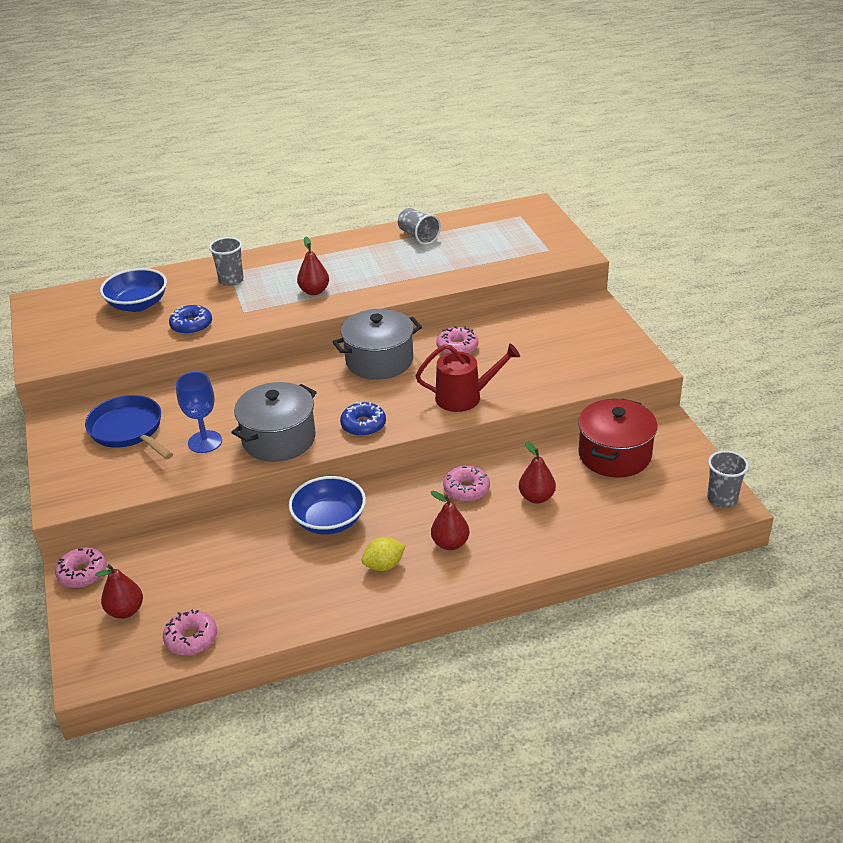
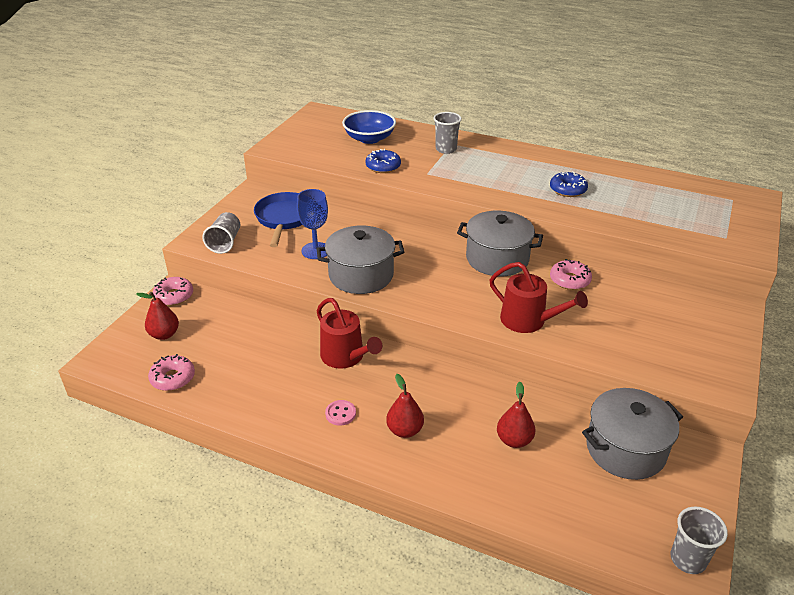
camera: 40 degrees right, 0 degrees up
(314, 291) = (492, 182): red pear -> none
(329, 521) = (345, 356): blue bowl -> red watering can
(363, 425) = (428, 298): blue donut -> blue donut (568, 190)
(384, 565) = (340, 413): yellow lemon -> pink button
(418, 236) = (621, 178): grey cup -> grey cup (225, 242)
(466, 489) = (467, 397): pink donut -> none
(614, 455) = (625, 449): red pot -> grey pot

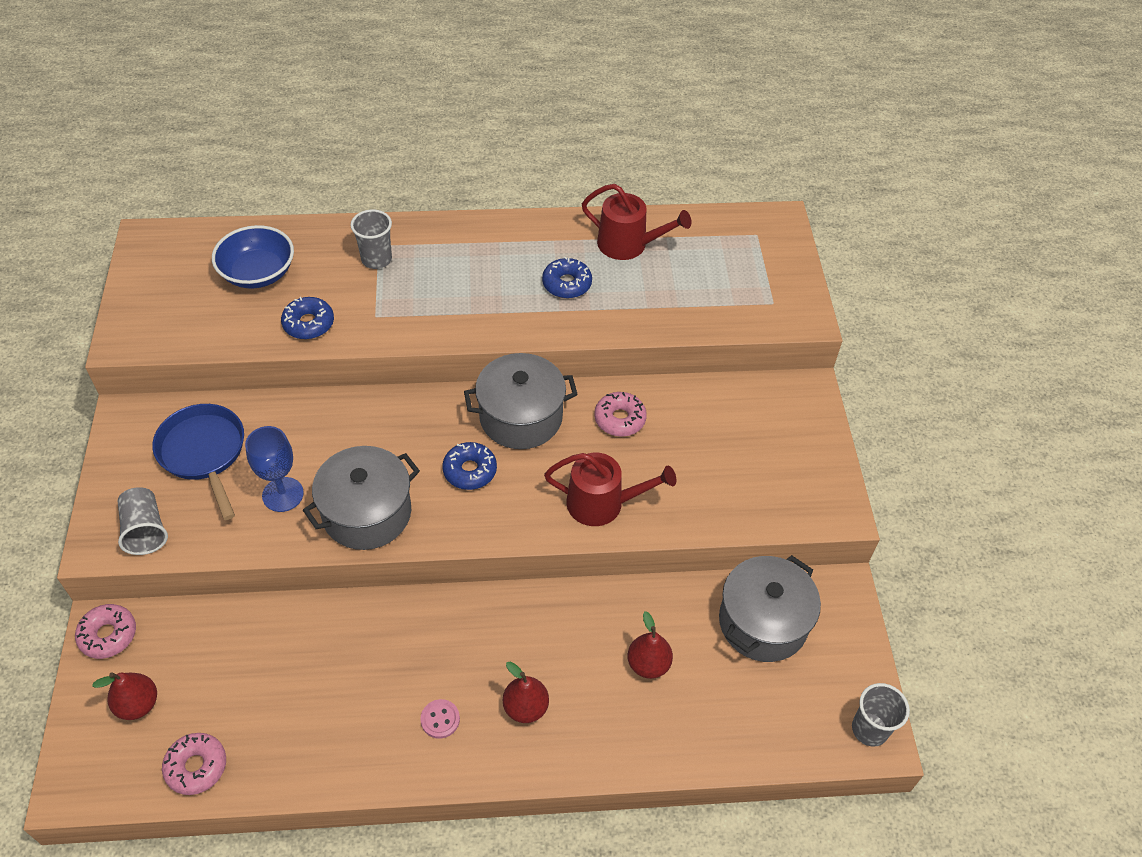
camera: 30 degrees left, 15 degrees up
(345, 356) = (399, 633): red watering can -> red watering can (628, 244)
(443, 275) = (470, 471): none -> blue donut

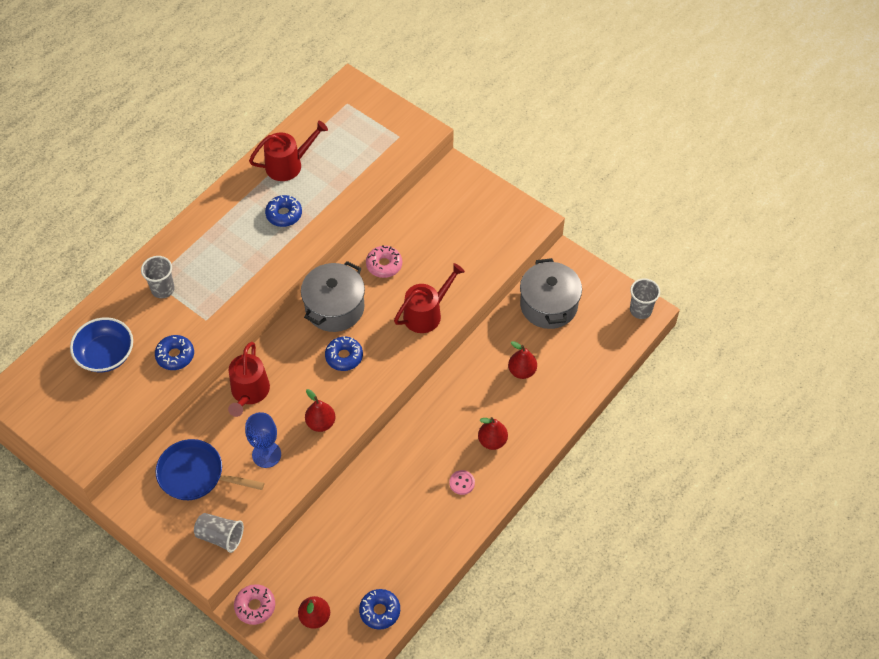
camera: 45 degrees left, 5 degrees up
(196, 766) = (380, 611): pink donut -> blue donut
(345, 423) = (249, 392): none -> red watering can
(367, 513) = (321, 423): grey pot -> red pear

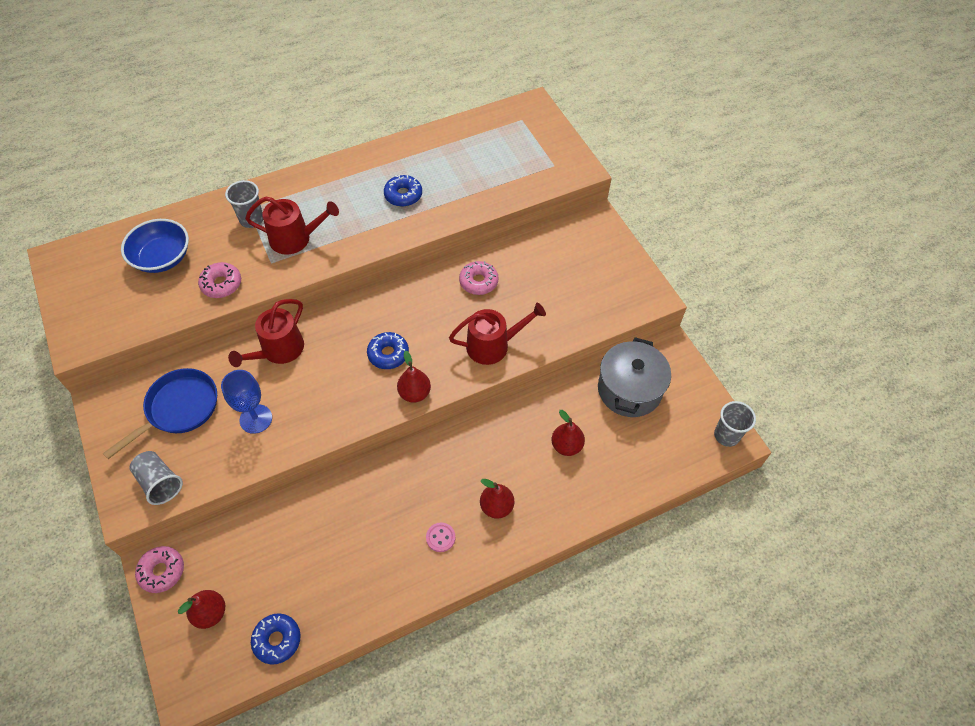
camera: 25 degrees right, 0 degrees up
(175, 355) = (221, 284): blue donut -> pink donut
(195, 474) = (179, 409): blue pan -> blue pan turned 90 degrees clockwise
(288, 165) = (434, 153): red watering can -> red watering can (295, 239)
(321, 423) = (326, 410): red pear -> red pear (414, 393)
(334, 307) = (408, 303): grey pot -> none

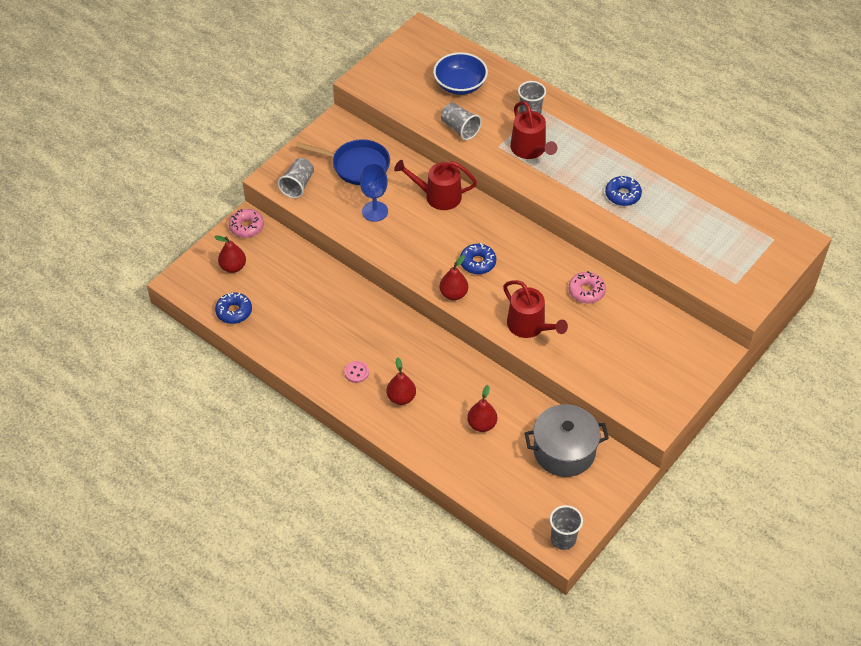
camera: 65 degrees right, 5 degrees down
(221, 284) = (460, 128): pink donut -> grey cup

